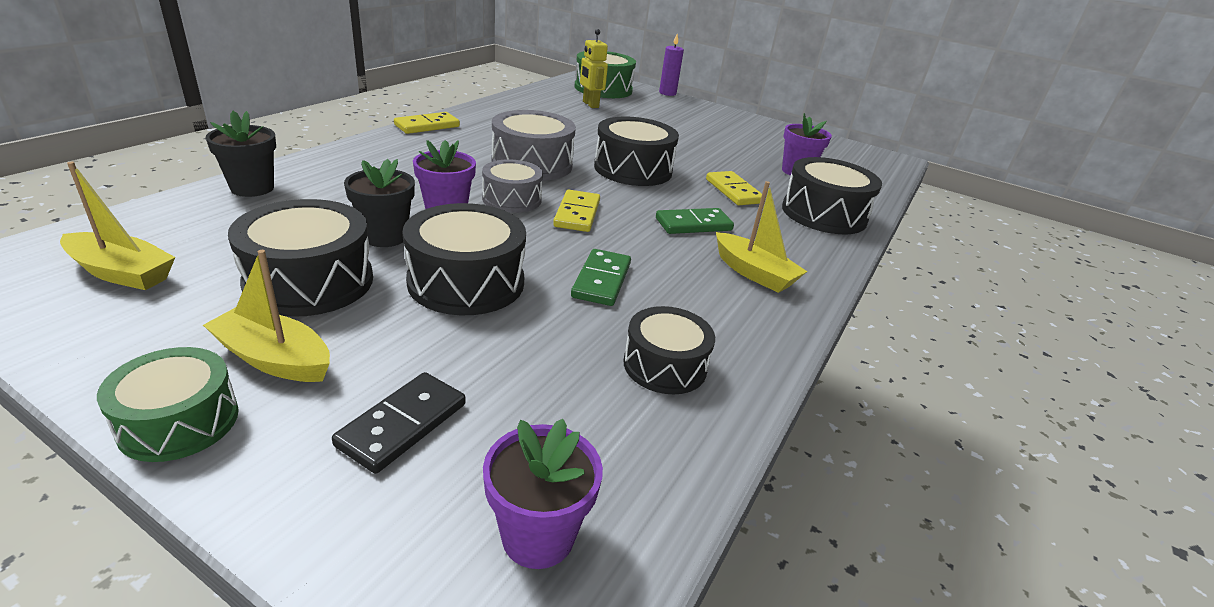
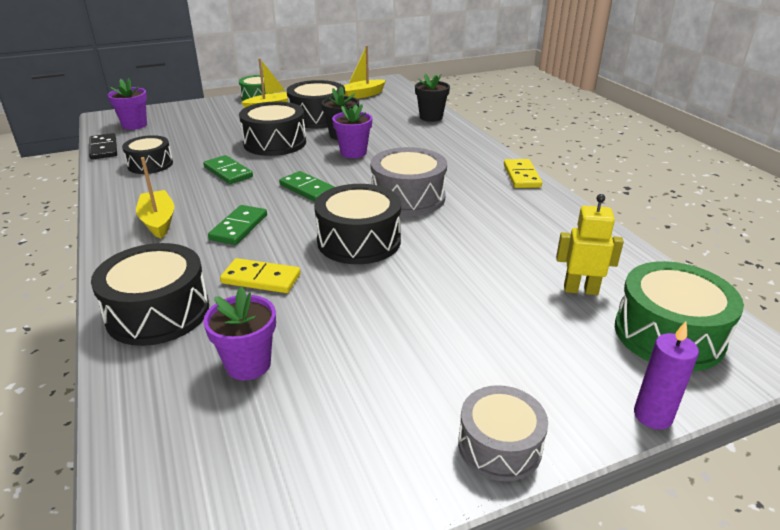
camera: 130 degrees right, 0 degrees up
(402, 424) = (207, 118): black domino -> black domino (104, 149)
(512, 199) = (352, 174): grey drum -> grey drum (499, 446)
(577, 214) = (308, 189): yellow domino -> green domino
(754, 273) = (158, 221): yellow boat -> yellow boat turned 75 degrees clockwise

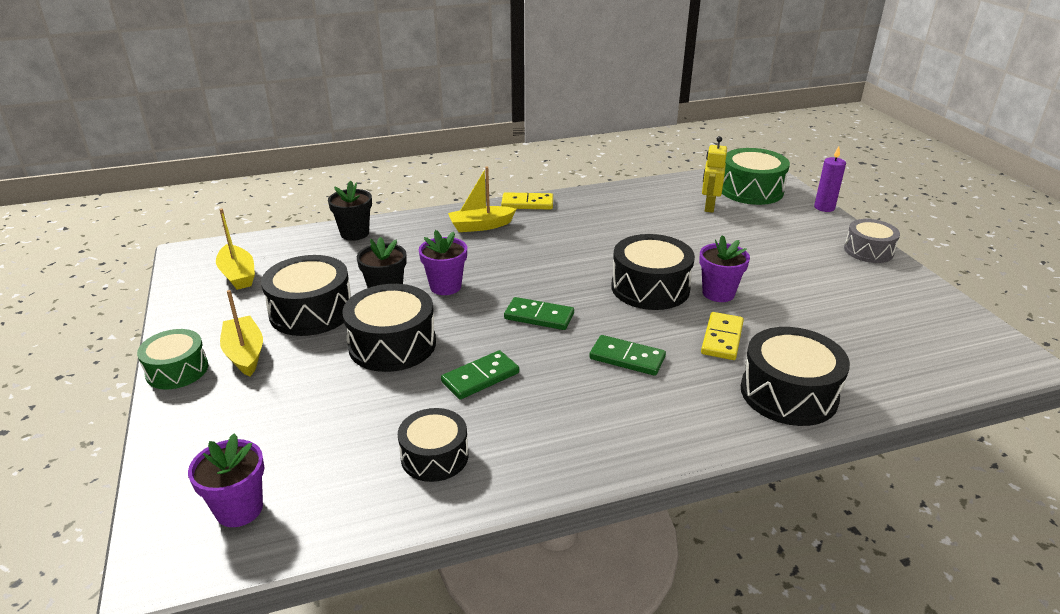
camera: 85 degrees left, 0 degrees up
(104, 149) = (347, 529): black domino -> none
(158, 221) = (614, 420): yellow boat -> yellow boat (481, 226)
(248, 364) = (838, 338): purple flower pot -> purple flower pot (718, 293)
(308, 189) = (539, 316): green domino -> green domino turned 60 degrees clockwise
(408, 197) = (565, 260): grey drum -> none

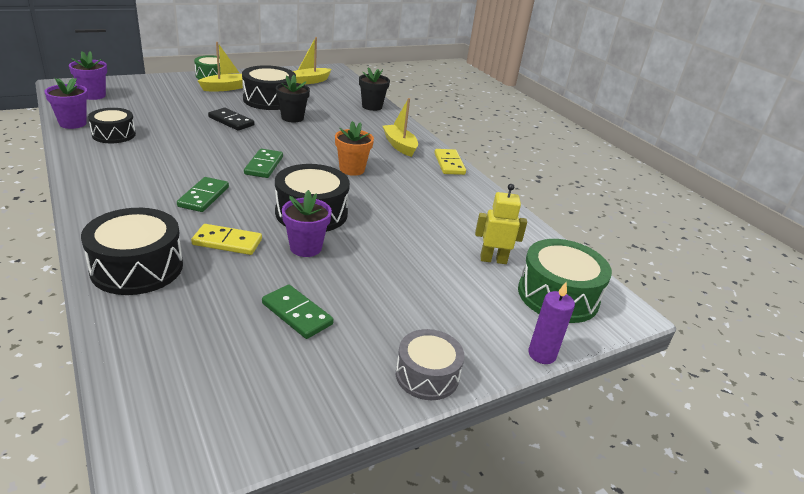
camera: 75 degrees right, 0 degrees up
(392, 344) = (231, 121): black drum -> black domino
(445, 286) = (303, 135): purple flower pot -> purple flower pot (73, 123)
(480, 378) = (189, 146): green domino -> green domino (297, 314)
(545, 259) = (352, 169): none -> orange flower pot

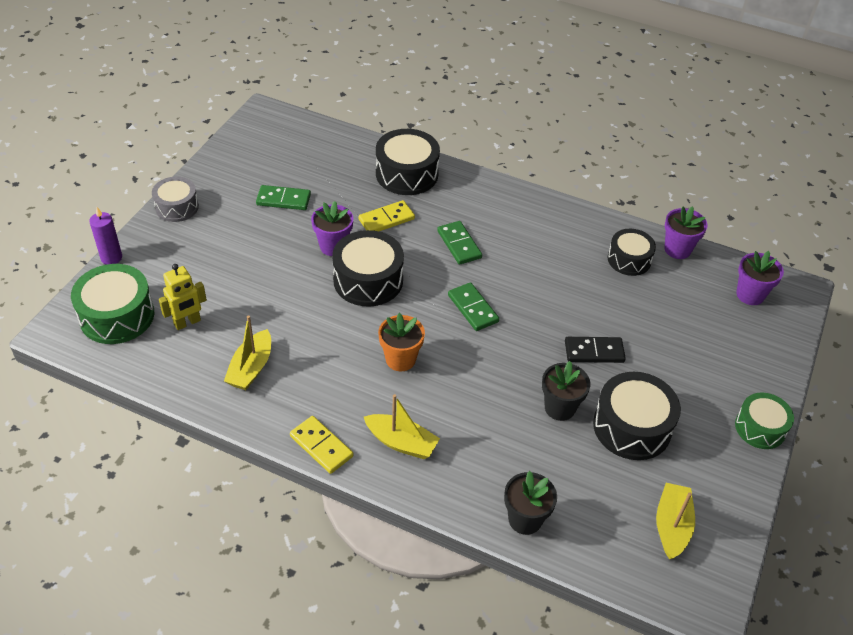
camera: 145 degrees right, 15 degrees up
(225, 88) = (704, 412): yellow boat -> yellow boat (251, 368)

